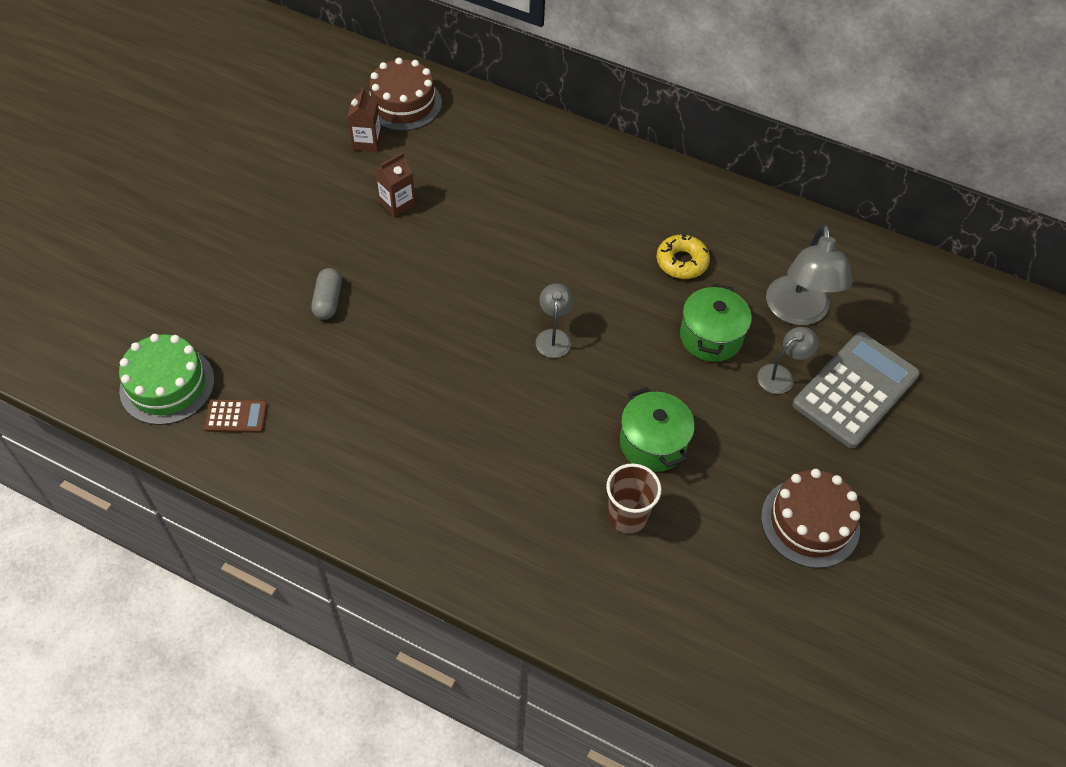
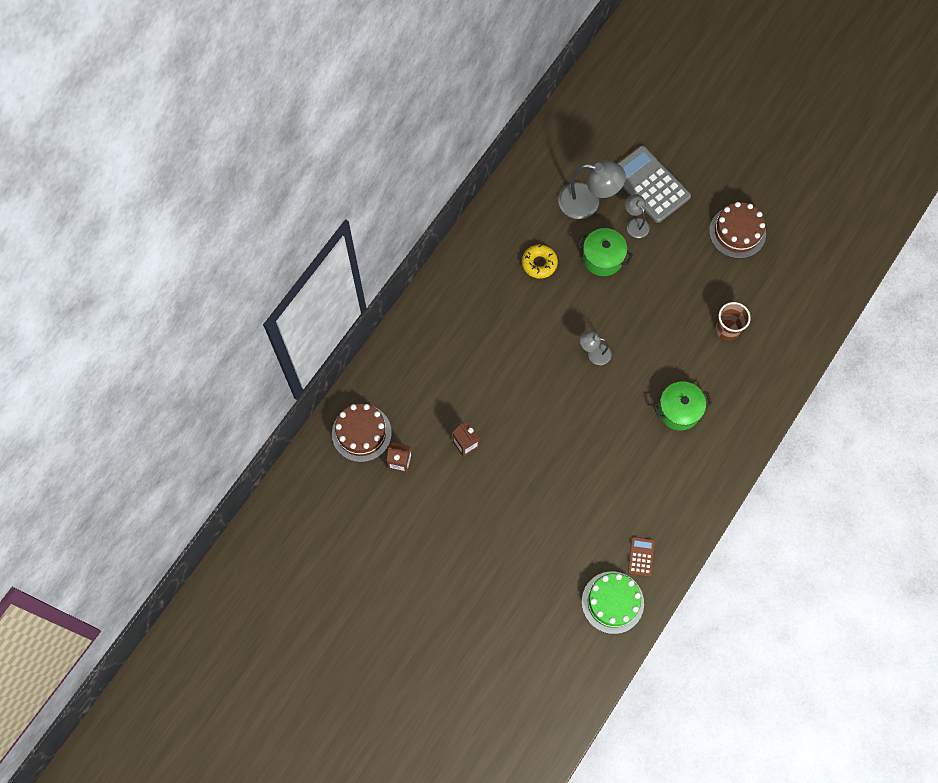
camera: 80 degrees left, 15 degrees up
(328, 301) = (551, 495): grey capsule -> none
(653, 443) = (679, 307): green pot -> green pot (679, 410)

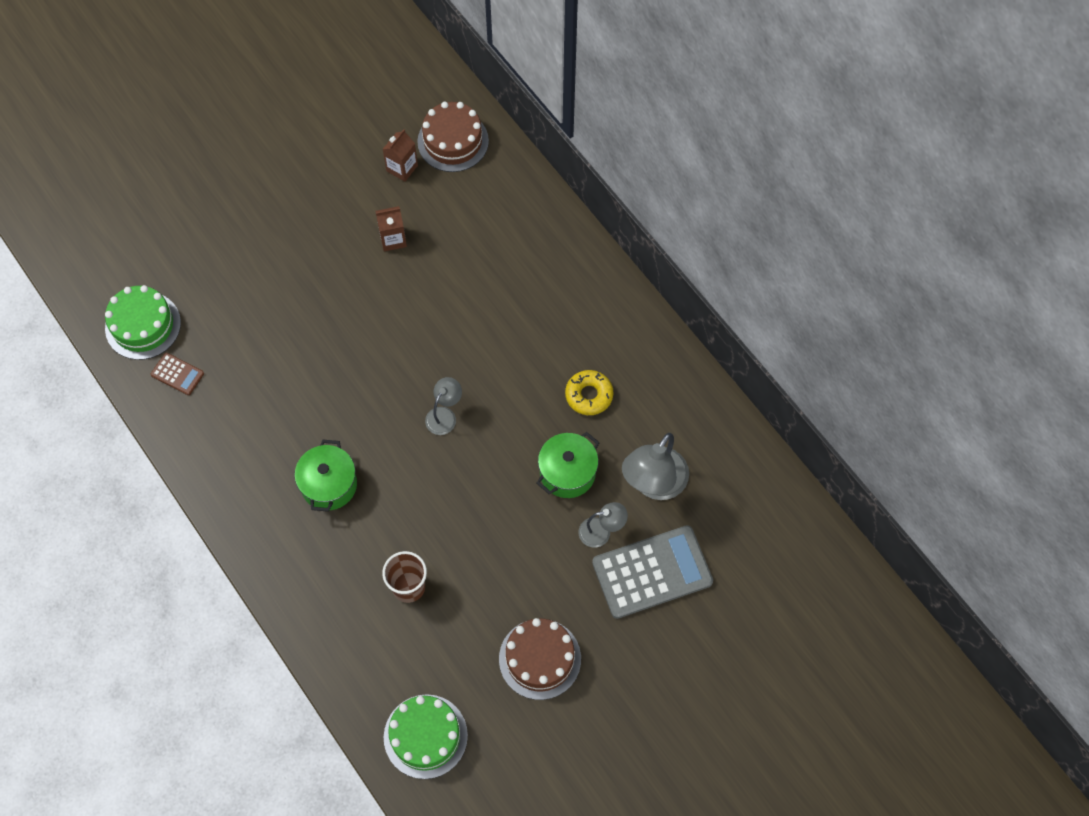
camera: 110 degrees right, 5 degrees down
(818, 282) = (425, 736): none -> green cake

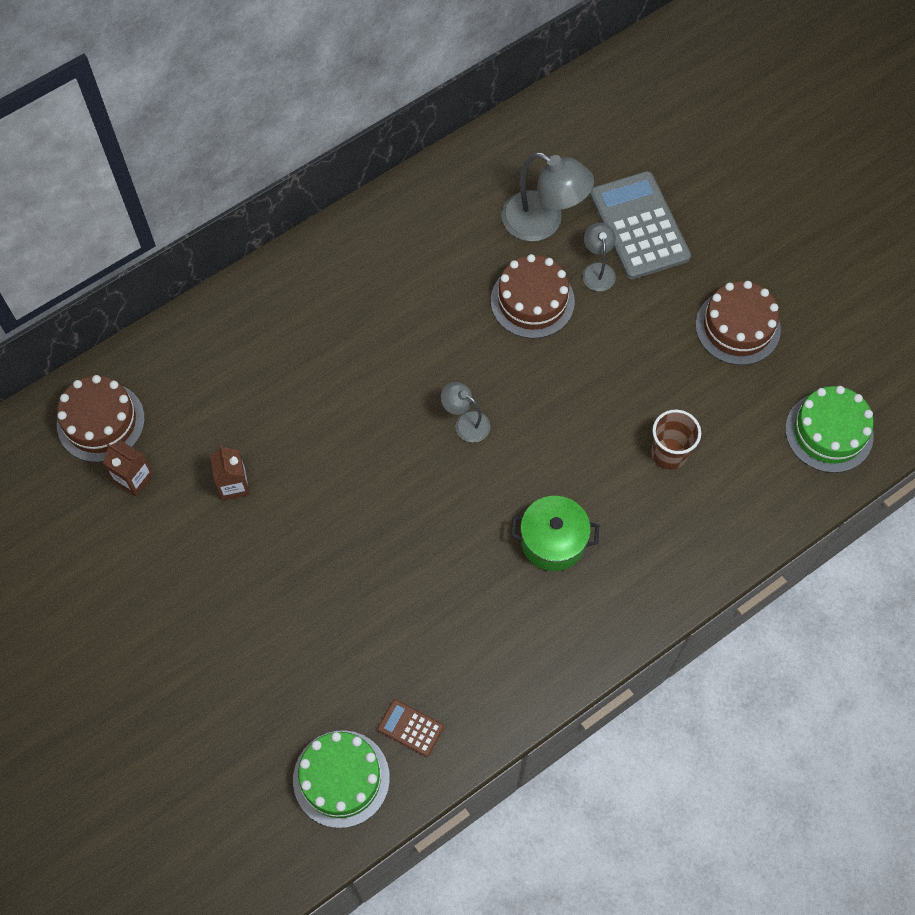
camera: 90 degrees left, 0 degrees up
(177, 374) = (410, 728): brown calculator -> brown calculator turned 90 degrees counterclockwise
(567, 472) = (532, 301): green pot -> brown cake
(589, 395) = (441, 280): yellow donut -> none

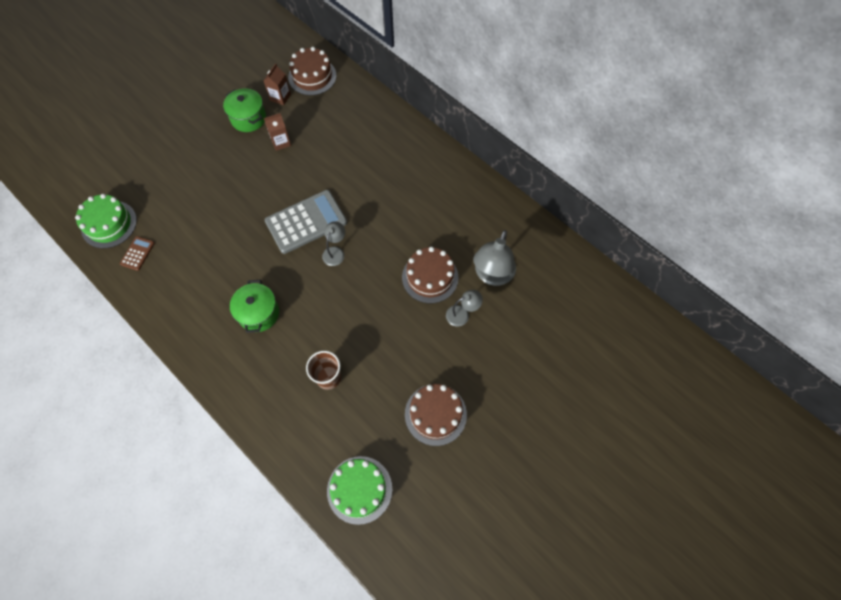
camera: 80 degrees right, 0 degrees up
(167, 534) = (248, 118): none -> green pot
(639, 226) = (504, 337): grey calculator -> grey calculator (306, 222)

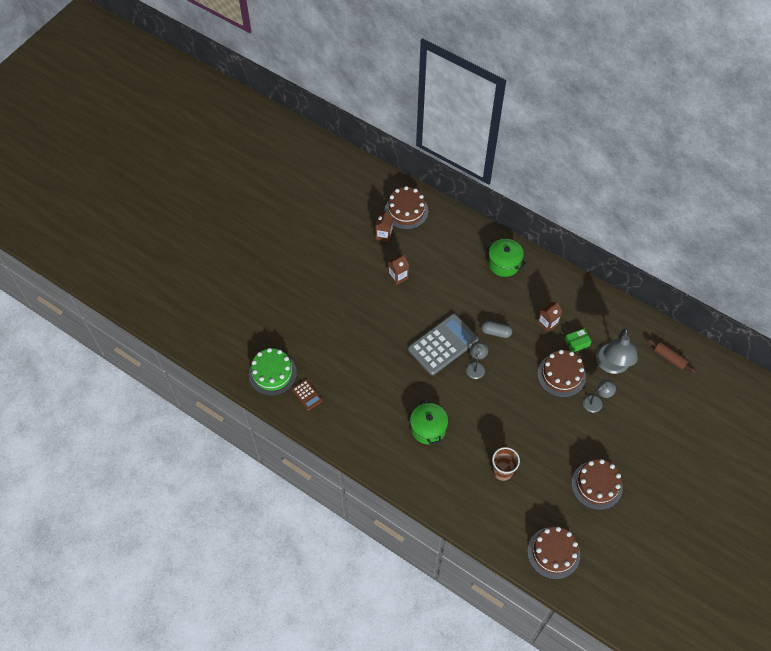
camera: 10 degrees left, 5 degrees down
(137, 253) = (307, 395): brown calculator -> brown calculator turned 135 degrees clockwise
(248, 118) = (362, 259): green pot -> green pot (504, 263)
(359, 489) = (553, 553): green cake -> brown cake
(369, 217) = (496, 332): none -> grey capsule
(430, 217) = (547, 323): none -> brown carton
(458, 244) = (577, 343): none -> green box
(562, 277) = (669, 358): none -> brown rolling pin

